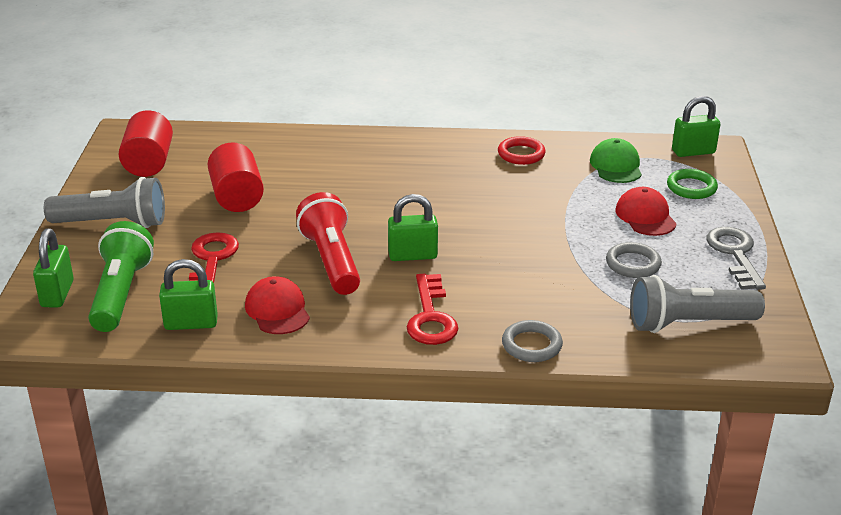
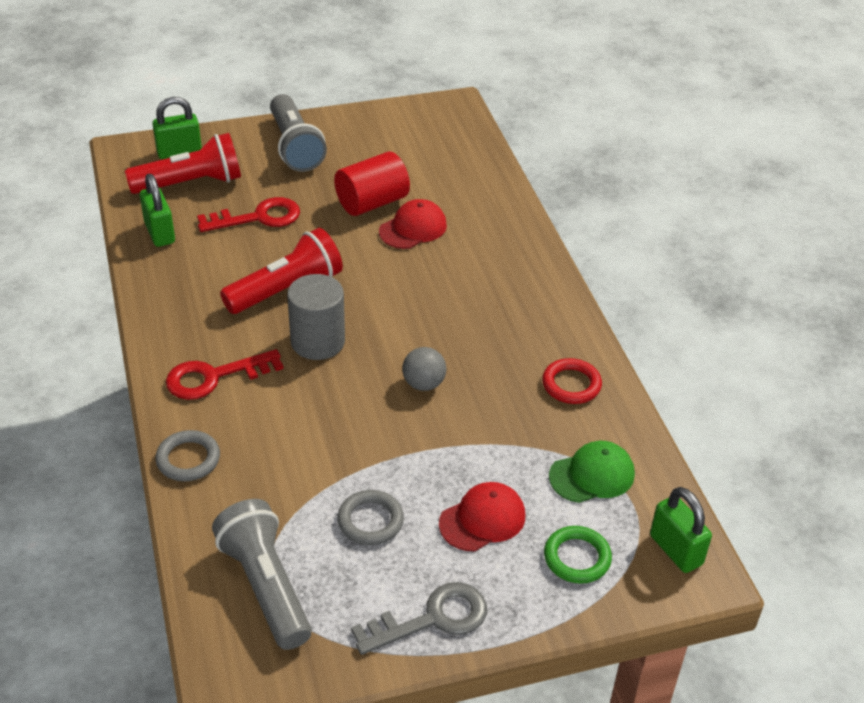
camera: 70 degrees right, 10 degrees up
(121, 293) = (191, 183): green flashlight -> red flashlight
(148, 163) = (406, 135): red cylinder -> none
(277, 310) = (194, 276): red cap -> red cap (413, 228)
(412, 255) = (317, 342): green padlock -> grey cylinder
(491, 214) = (423, 384): none -> grey ball

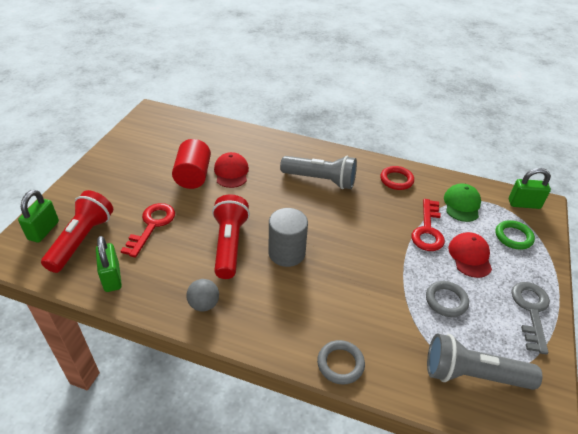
camera: 55 degrees left, 0 degrees up
(159, 233) = (112, 278): green padlock -> green padlock turned 60 degrees clockwise
(214, 377) = (276, 315): red key -> red key (428, 230)
(295, 147) = (107, 180): grey flashlight -> grey flashlight (320, 180)
(423, 384) = (356, 228): grey ball -> grey ball (204, 304)

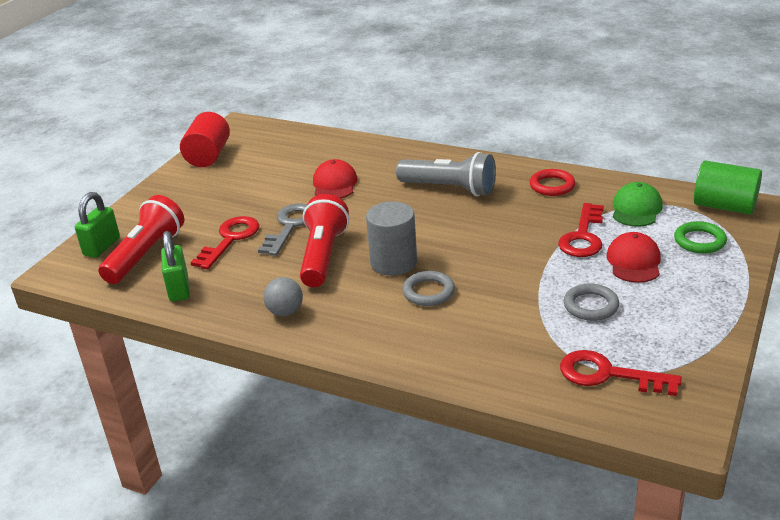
camera: 10 degrees right, 10 degrees down
(193, 176) = (286, 189): red cylinder -> red cylinder (208, 156)
(340, 364) = (443, 365): grey ring -> grey ring (428, 292)
(472, 375) = (608, 375): grey flashlight -> red key
(524, 204) = (724, 206): green padlock -> green cylinder
(531, 311) = (702, 314): grey key -> grey key (290, 226)

